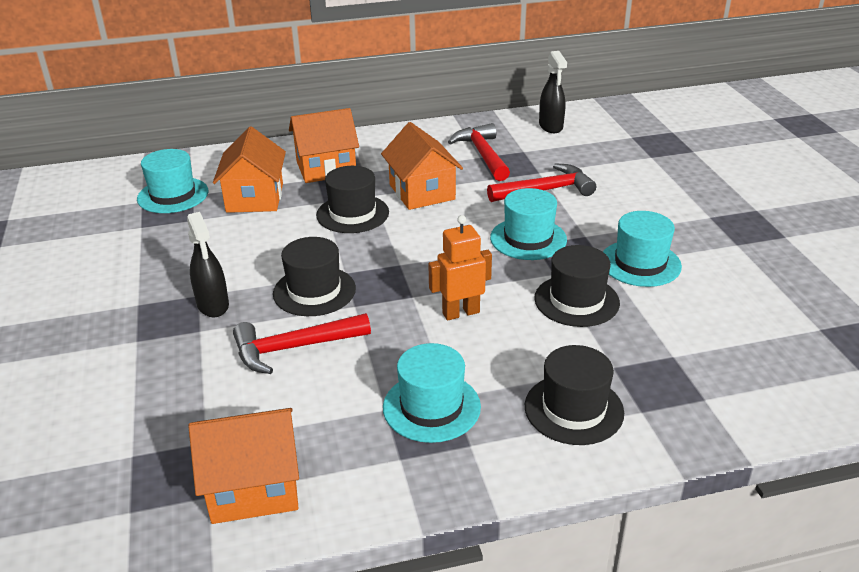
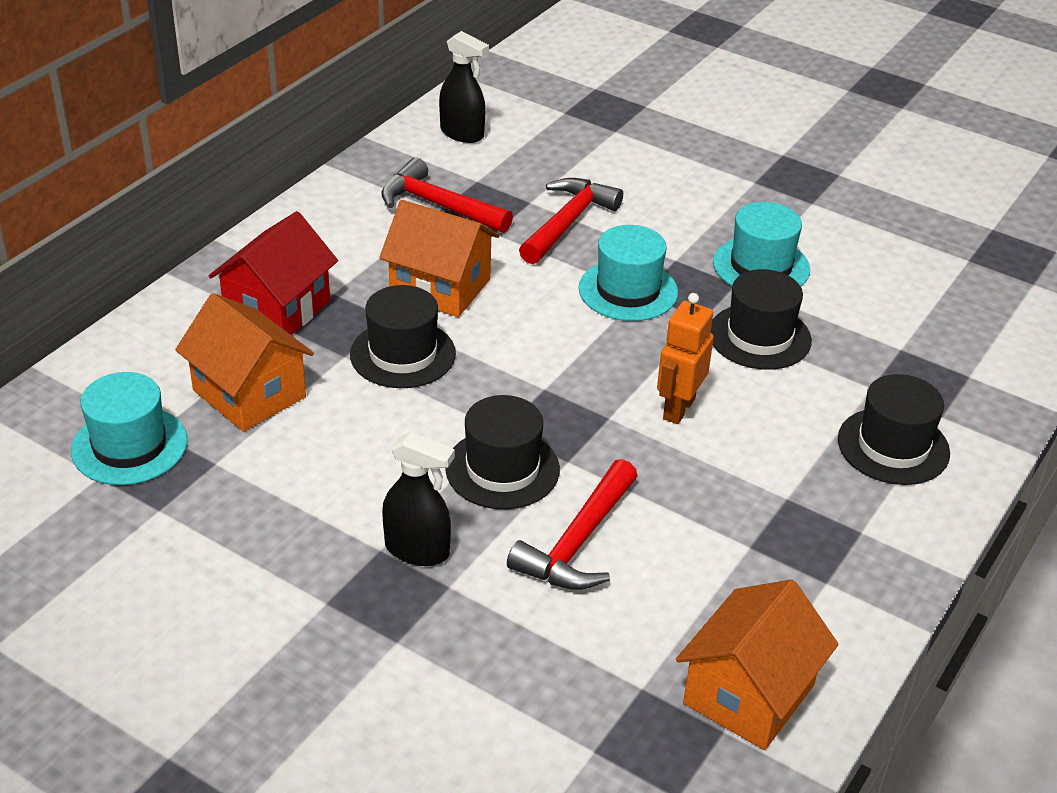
camera: 45 degrees left, 5 degrees up
(326, 168) = (277, 309): orange house -> red house
(431, 407) = (785, 518): turquoise hat -> none

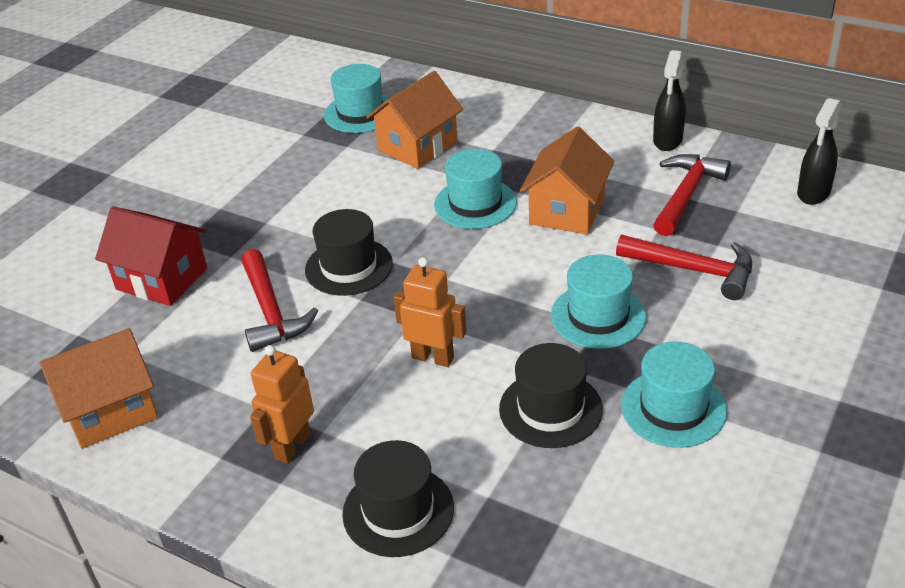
camera: 90 degrees right, 0 degrees up
(277, 309) = (515, 141): red house -> red house (162, 279)
(403, 354) = (475, 203): black hat -> turquoise hat
(417, 550) = (265, 238): black spray bottle -> black spray bottle (667, 140)
(578, 542) = (271, 311): red hammer -> red hammer turned 135 degrees counterclockwise
(749, 694) = (111, 410): orange house -> orange house turned 60 degrees counterclockwise
(809, 522) = (292, 446): none -> orange robot

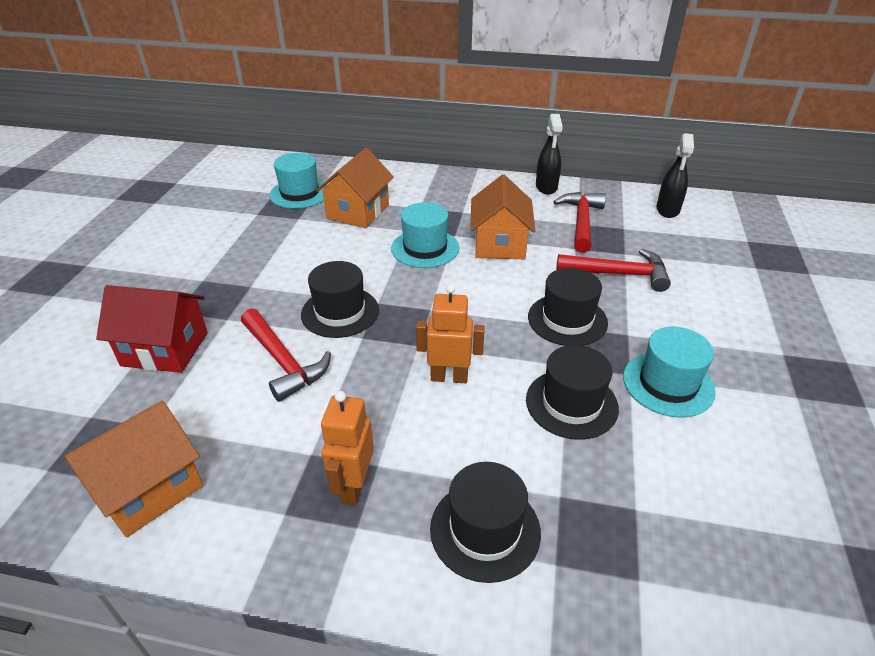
camera: 20 degrees left, 0 degrees up
(598, 316) = (567, 320): turquoise hat -> black hat

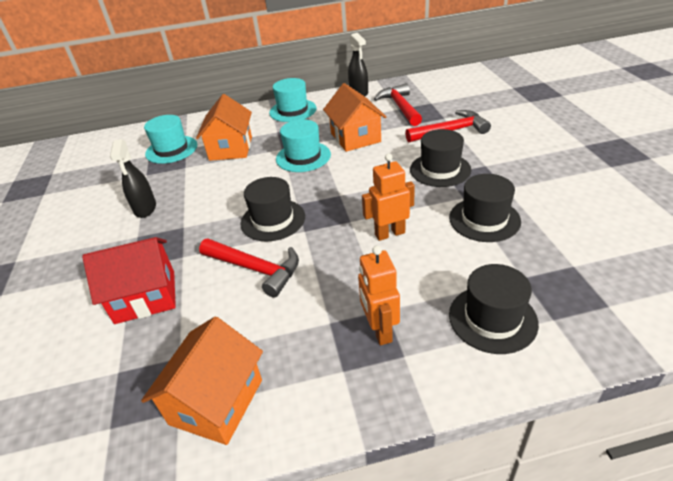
camera: 20 degrees left, 0 degrees up
(667, 210) = (450, 84): black spray bottle -> black spray bottle (145, 208)
(668, 384) = (533, 185): turquoise hat -> turquoise hat (293, 110)

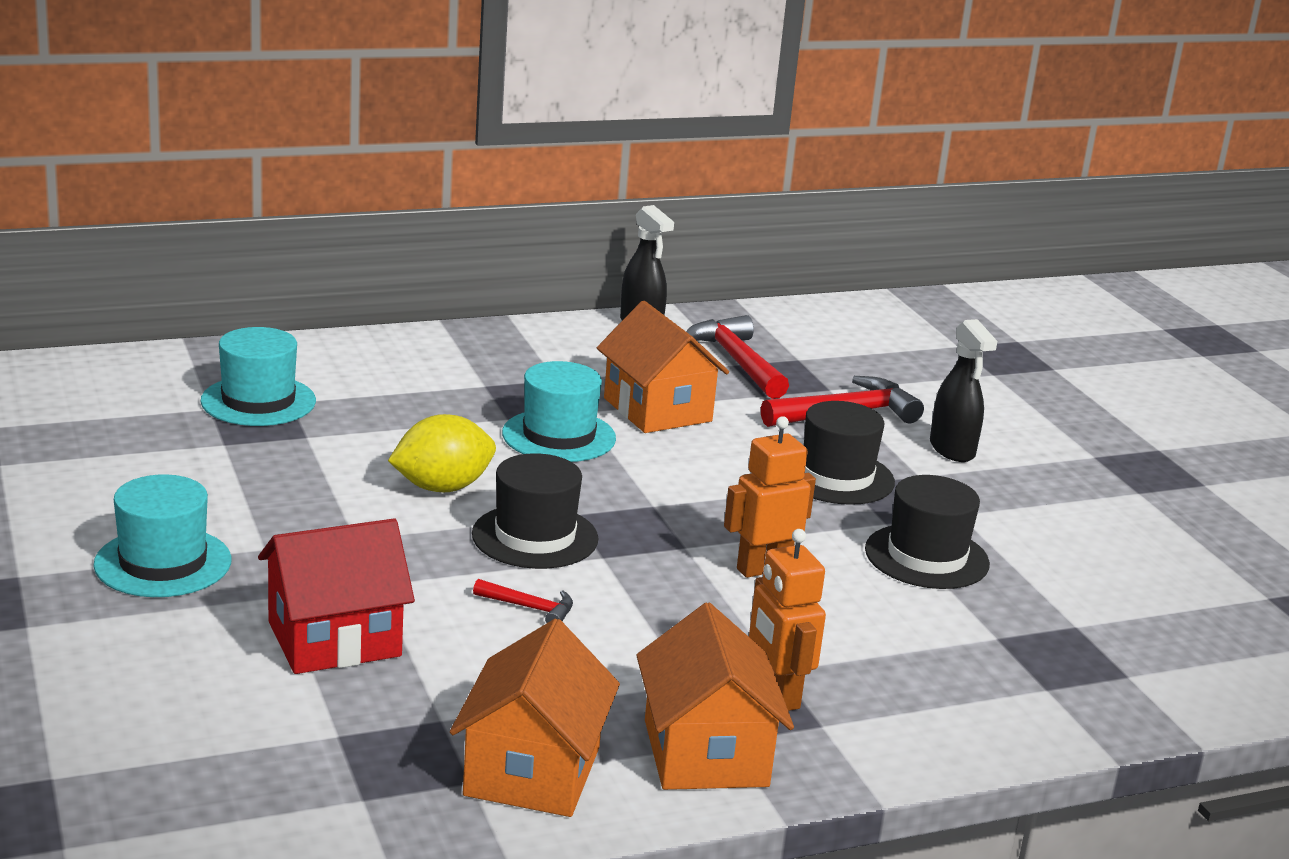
camera: 15 degrees left, 15 degrees down
(145, 208) = (257, 504): black spray bottle -> black spray bottle (952, 449)
(231, 148) = (394, 409): orange house -> orange house (705, 753)
(237, 192) = (442, 487): none -> yellow lemon
(255, 269) = (530, 608): red hammer -> red hammer, size x0.51
(293, 110) = (505, 348): turquoise hat -> turquoise hat (163, 562)
(492, 318) = (954, 685): black hat -> none

